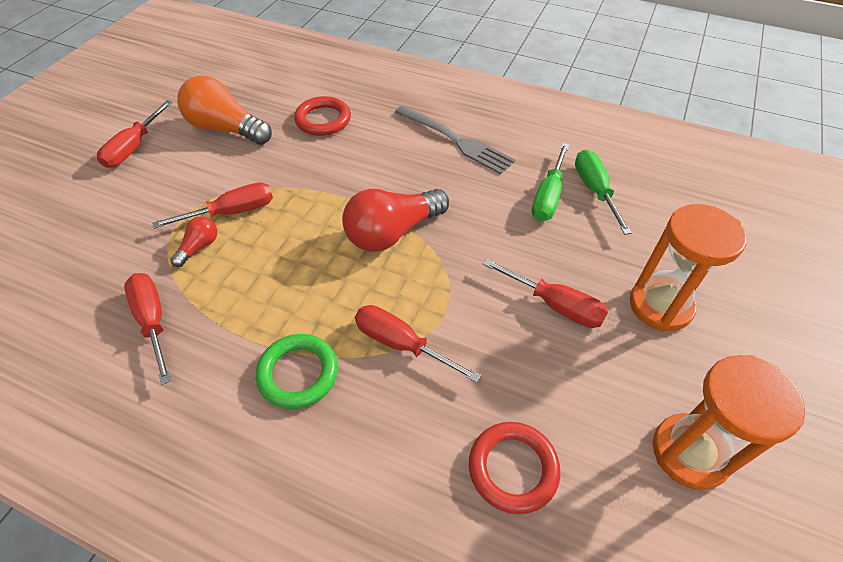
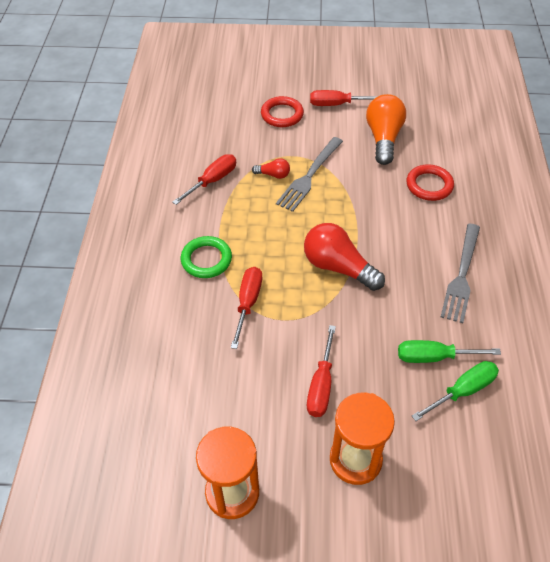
camera: 70 degrees right, 0 degrees up
(231, 212) = (309, 176): red screwdriver -> grey fork
(513, 468) = (185, 387): red ring -> red ring (282, 114)

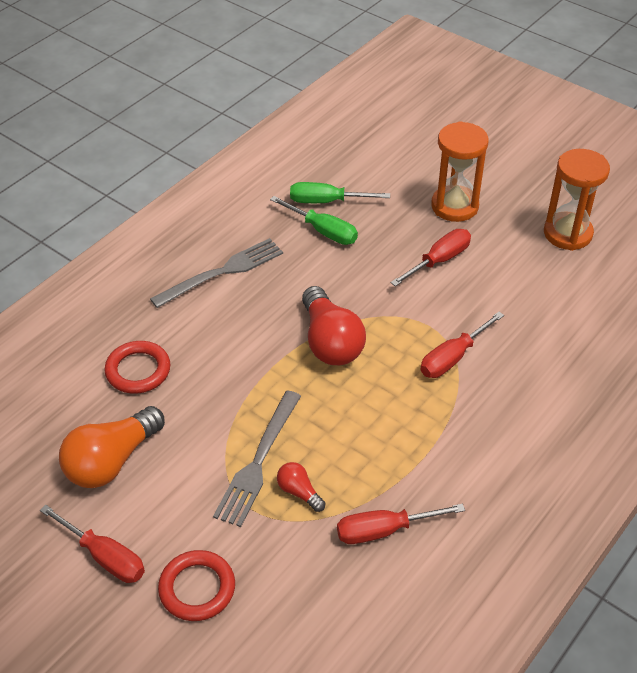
camera: 145 degrees left, 5 degrees down
(206, 259) = (465, 427): green ring -> none
(309, 176) = (258, 462): grey fork -> grey fork turned 135 degrees clockwise

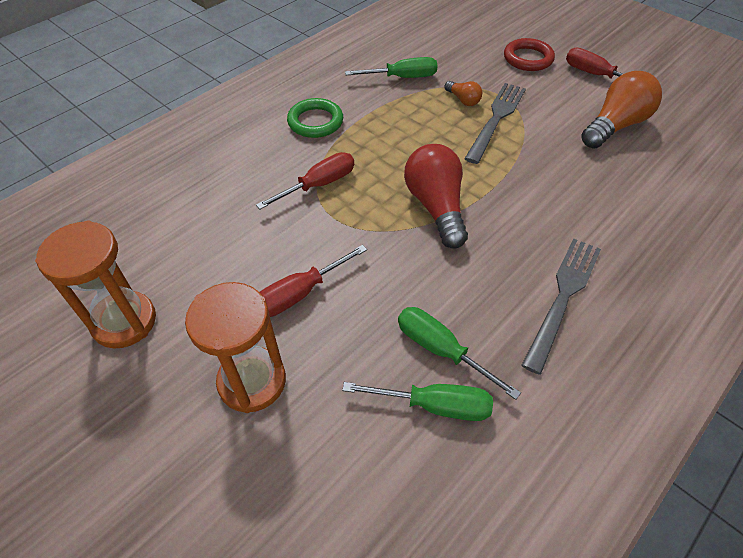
camera: 175 degrees left, 5 degrees up
(138, 370) = (621, 192): red ring -> none
(223, 272) = (563, 296): grey fork -> grey fork turned 150 degrees clockwise
(299, 492) = (463, 100): red light bulb -> orange light bulb
(384, 530) = (402, 77): red screwdriver -> green screwdriver
(482, 441) = (315, 122): none -> green ring

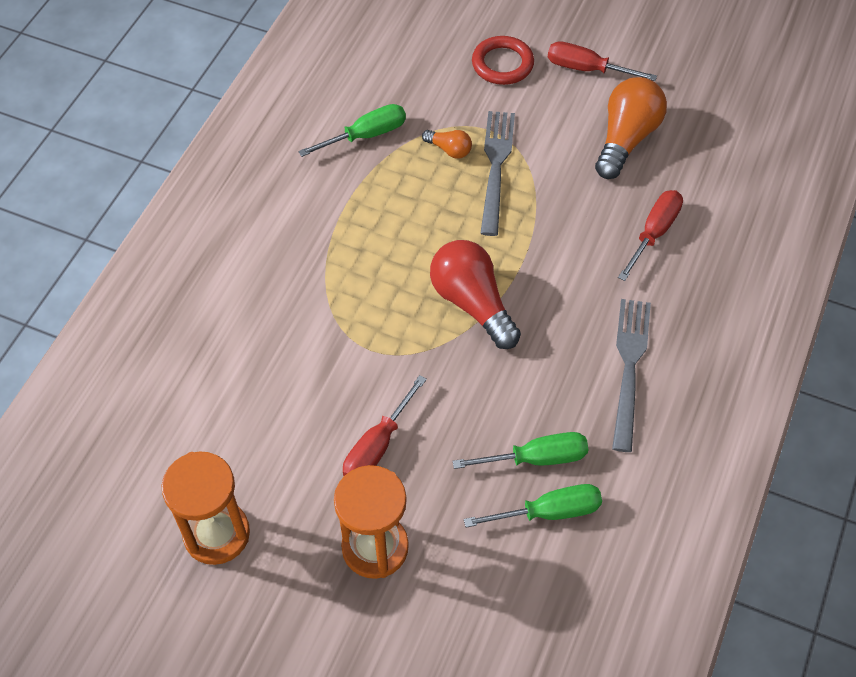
camera: 20 degrees left, 5 degrees up
(315, 122) = (292, 231): green ring -> none
(318, 185) = (336, 315): red screwdriver -> red screwdriver (653, 233)
(441, 350) = (536, 458): green screwdriver -> green screwdriver turned 150 degrees clockwise

